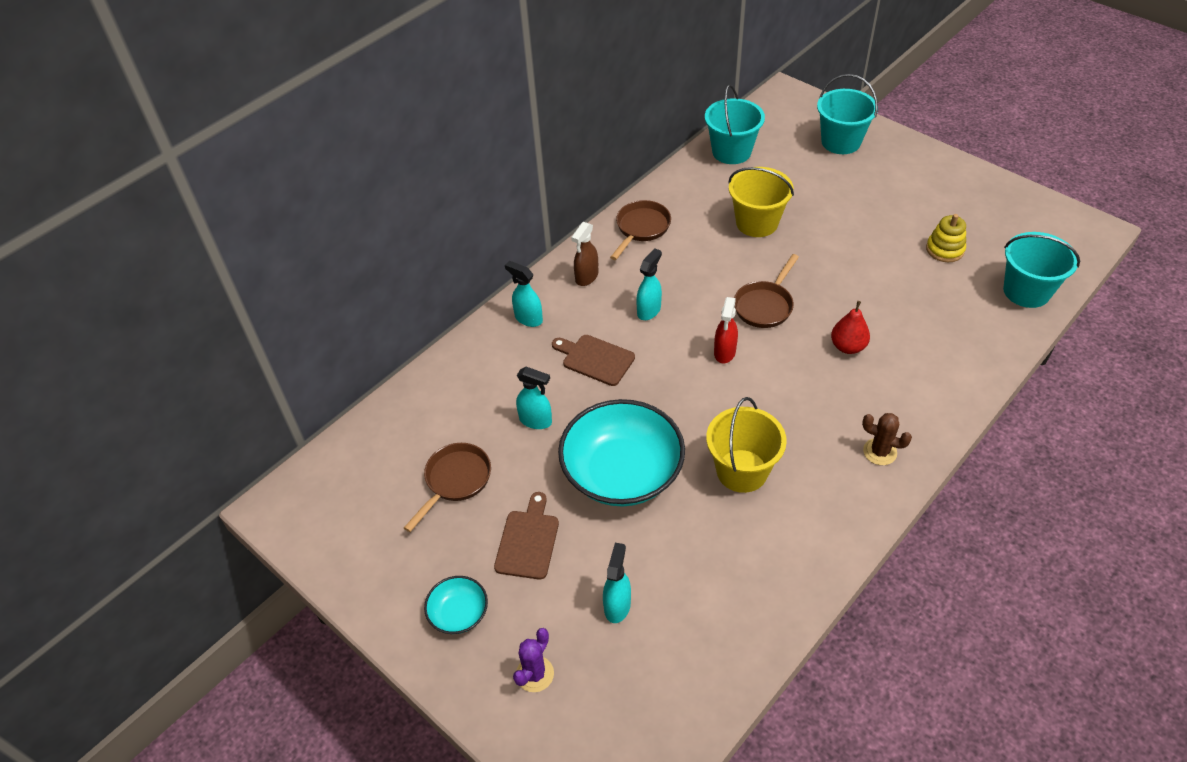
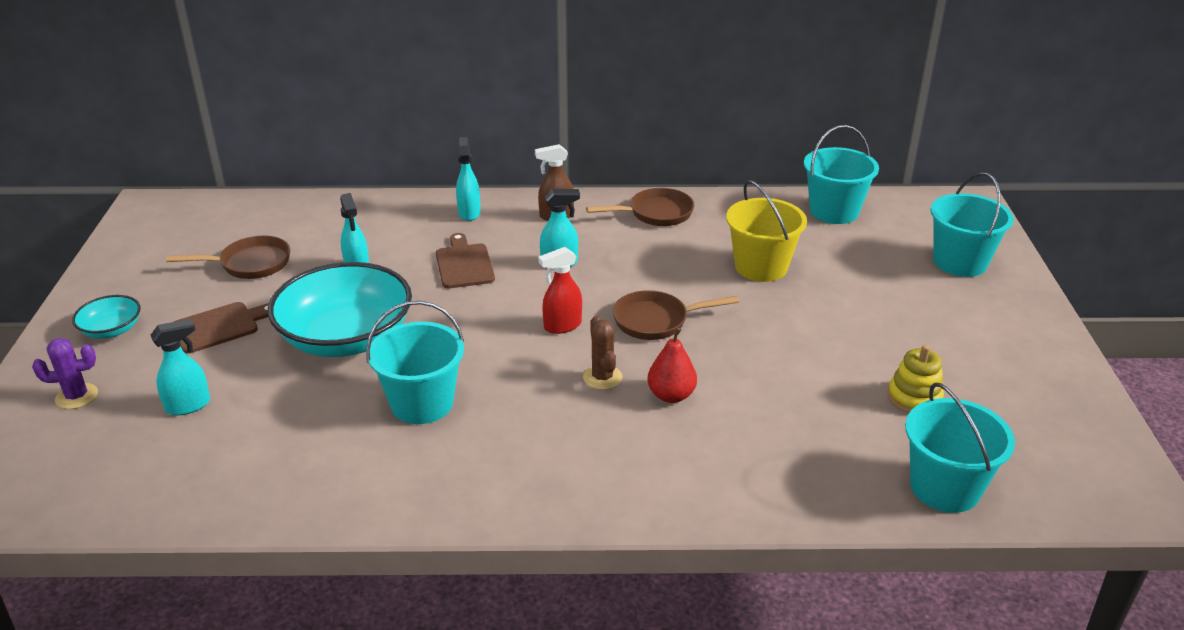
camera: 45 degrees right, 15 degrees down
(742, 471) = (422, 403): yellow bucket -> turquoise bucket
(880, 452) = (549, 482): brown cactus -> brown cactus (602, 377)

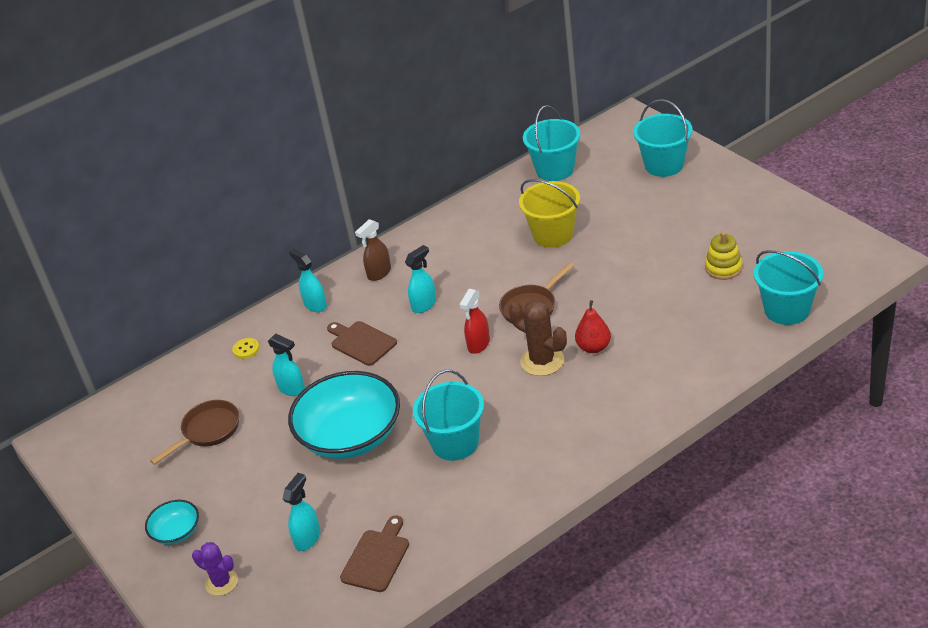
camera: 30 degrees left, 5 degrees up
(77, 396) = (222, 582): purple cactus -> purple cactus turned 75 degrees clockwise
(219, 327) = (251, 482): brown cutting board -> brown cutting board (377, 558)
(369, 217) = (246, 349): none -> yellow button
(602, 377) = (542, 361): brown cactus -> brown cactus, size x1.50
(656, 213) = (444, 234): brown pan -> none

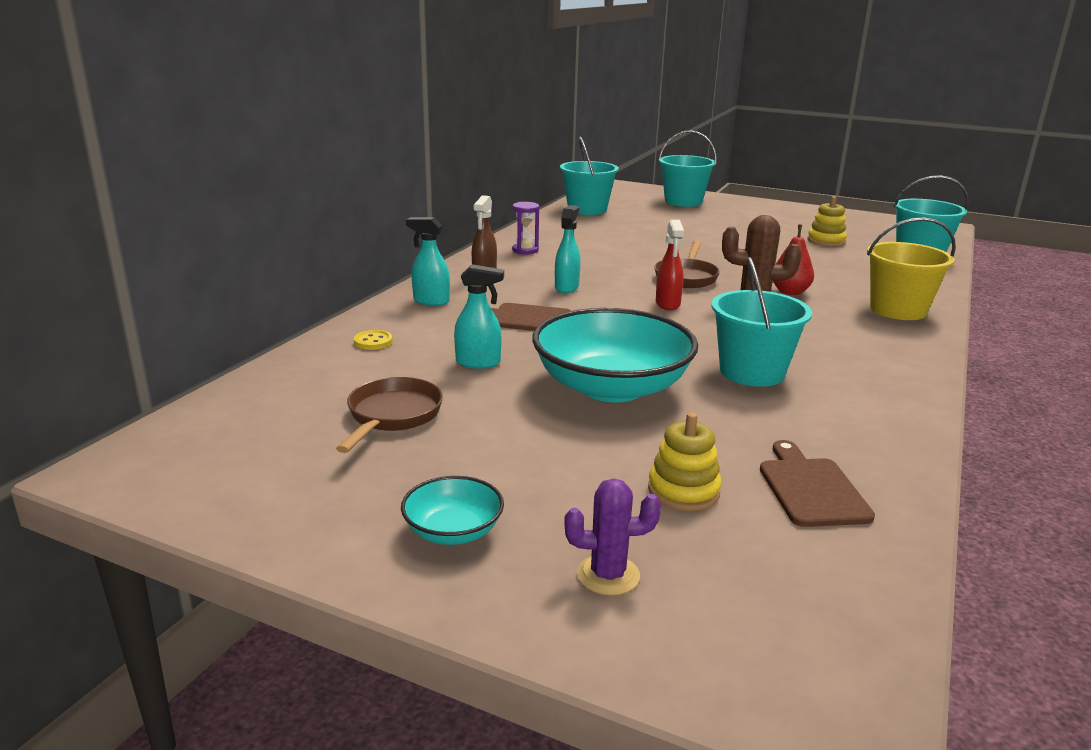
camera: 35 degrees left, 15 degrees down
(308, 538) = (683, 491): turquoise spray bottle -> yellow stacking toy
(439, 239) = (525, 250): none -> purple hourglass
(553, 234) = (640, 239): yellow bucket -> yellow bucket (898, 310)

